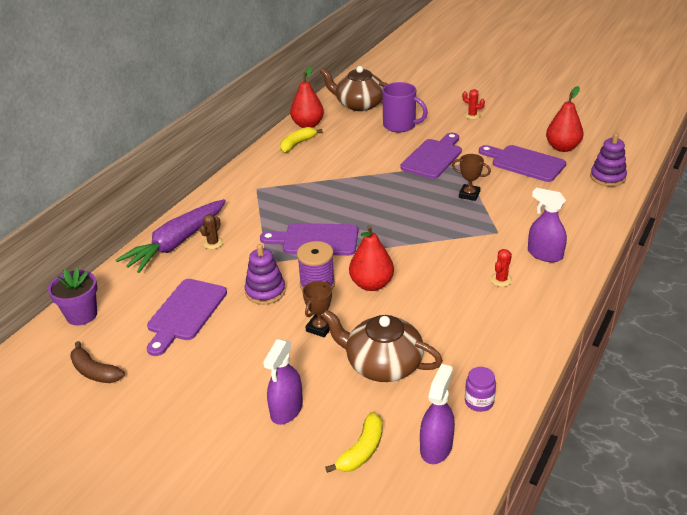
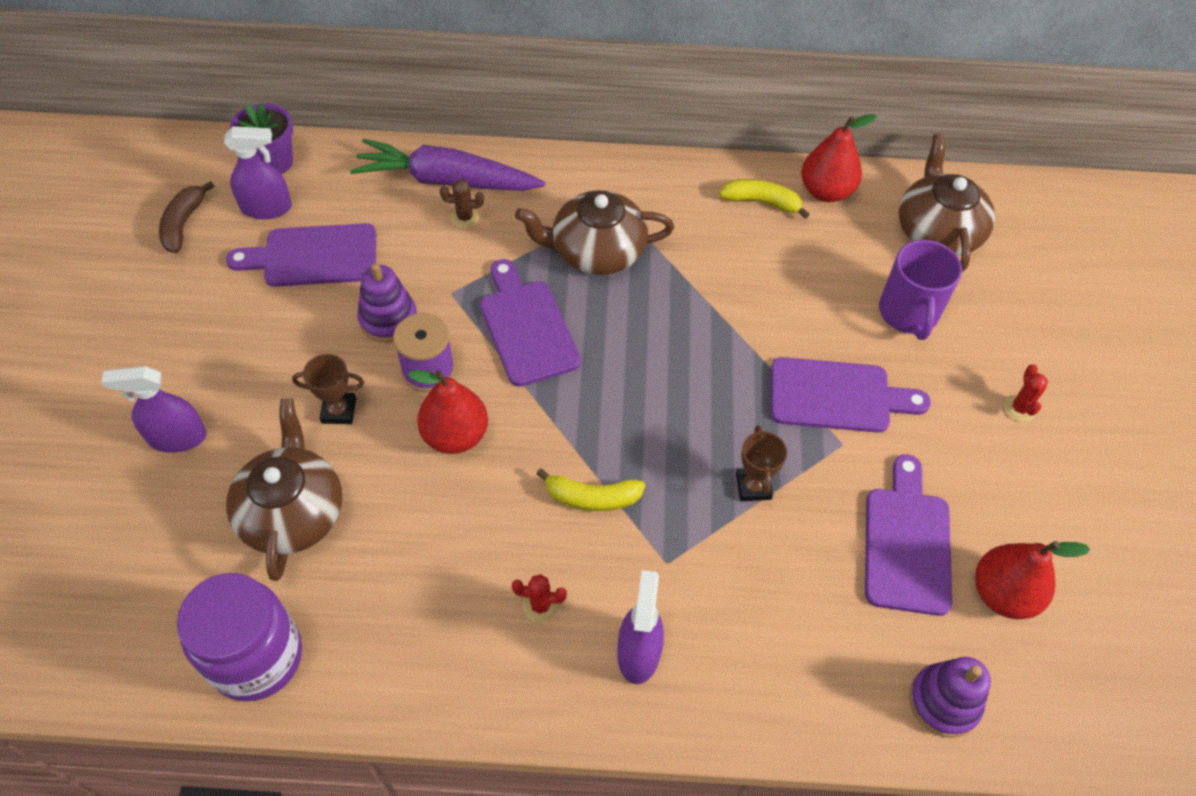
camera: 60 degrees right, 20 degrees up
(282, 203) = (596, 251): none -> brown teapot
(362, 450) = (130, 546): yellow banana -> yellow banana (592, 497)
(436, 447) = (157, 630): purple spray bottle -> purple spray bottle (267, 208)
(479, 401) = (256, 657): purple jar -> purple jar, size x2.19

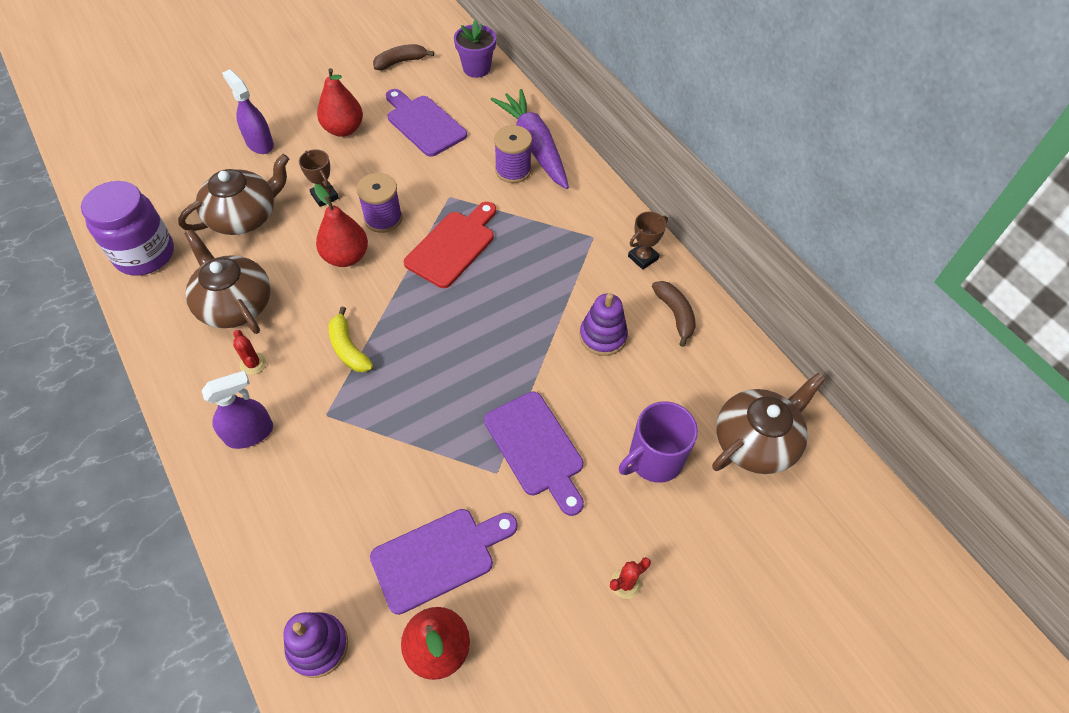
camera: 55 degrees right, 0 degrees up
(267, 208) = (441, 85): purple spray bottle -> none
(388, 319) = (406, 180): purple stacking toy -> purple stacking toy (603, 336)
(465, 217) = (513, 170): brown cactus -> purple spool
(526, 327) = (453, 246): purple cutting board -> red cutting board
(596, 251) = (545, 247): brown teapot -> brown teapot (235, 304)
(753, 486) = (419, 434): brown trophy -> brown trophy (643, 258)
(762, 202) = (675, 314): yellow banana -> brown banana
(826, 191) = (724, 348): red pear -> red pear (343, 129)

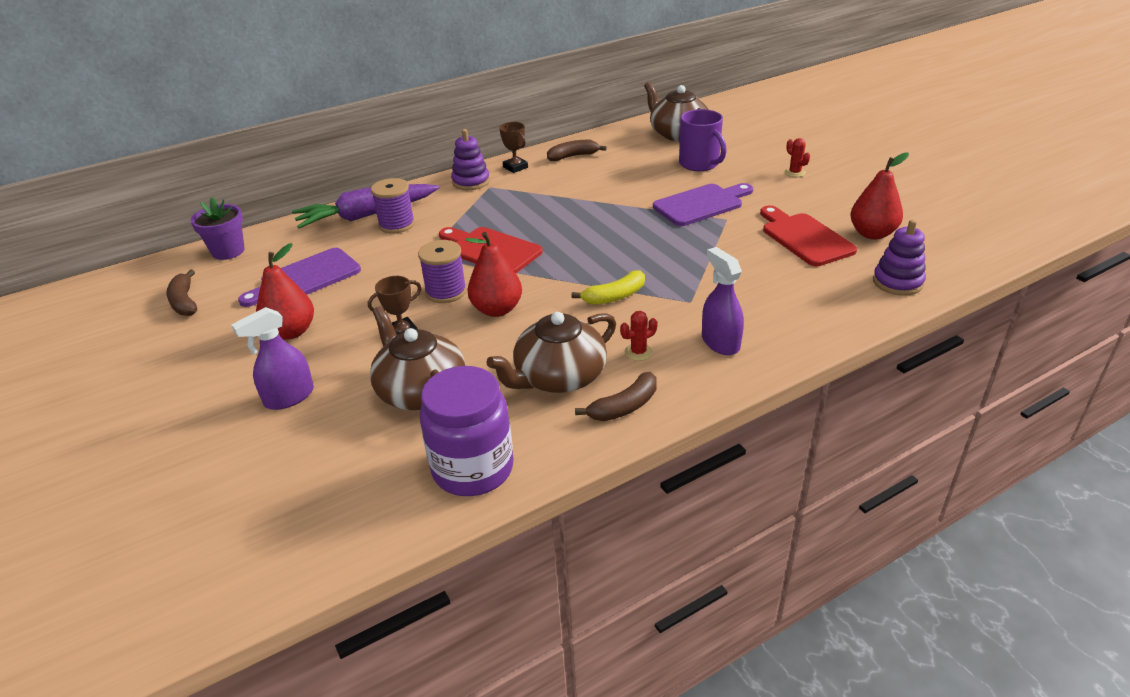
camera: 85 degrees left, 20 degrees down
(181, 349) = (624, 407): none -> brown banana
(439, 556) = (804, 238): purple cutting board -> red cutting board
(603, 336) = (594, 182): purple stacking toy -> purple stacking toy (471, 182)

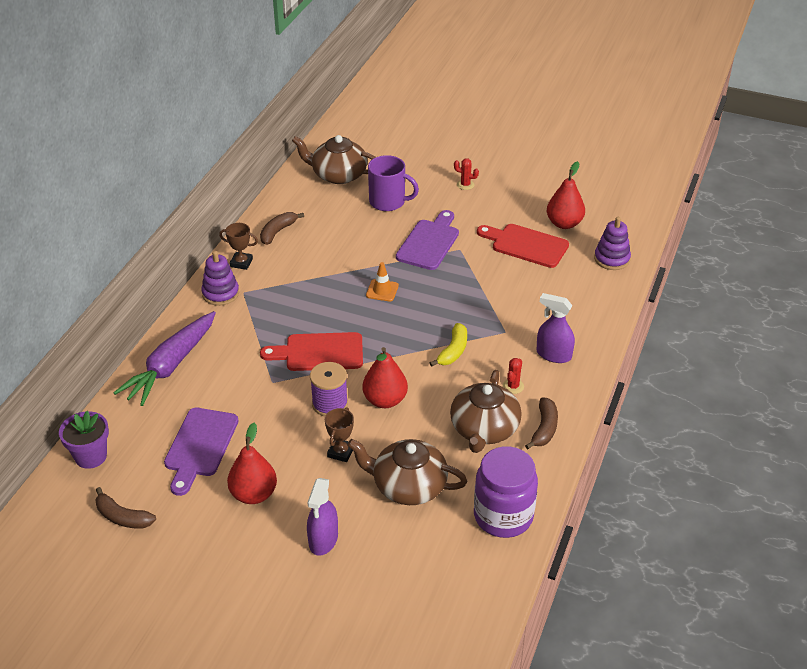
camera: 40 degrees left, 5 degrees up
(397, 224) = (210, 363): purple spool -> none
(608, 225) = (382, 290): none -> orange traffic cone

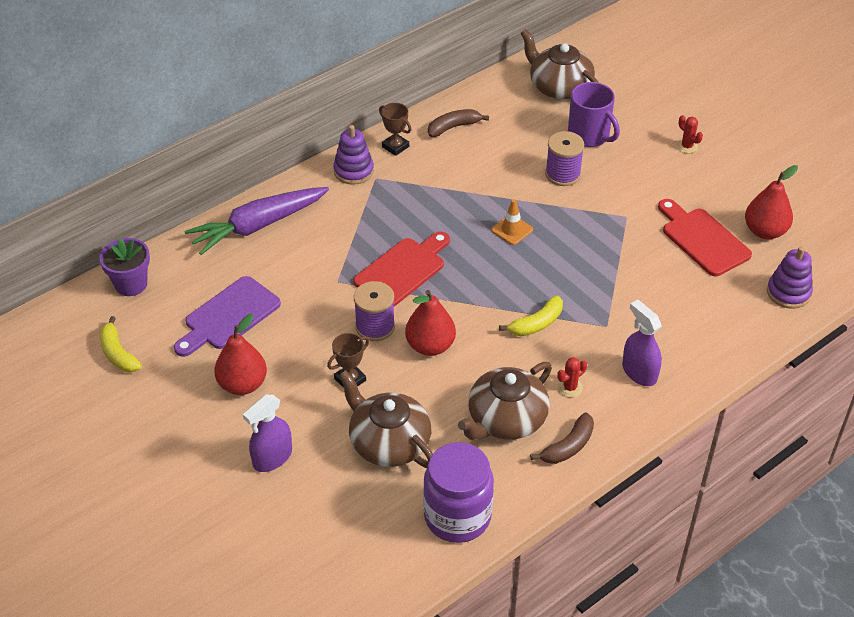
camera: 30 degrees right, 5 degrees up
(122, 517) = (118, 353): brown banana -> yellow banana
(319, 353) = (402, 270): red cutting board -> red cutting board turned 105 degrees clockwise
(389, 236) = (563, 174): none -> purple spool
(429, 242) = (599, 196): purple cutting board -> none

